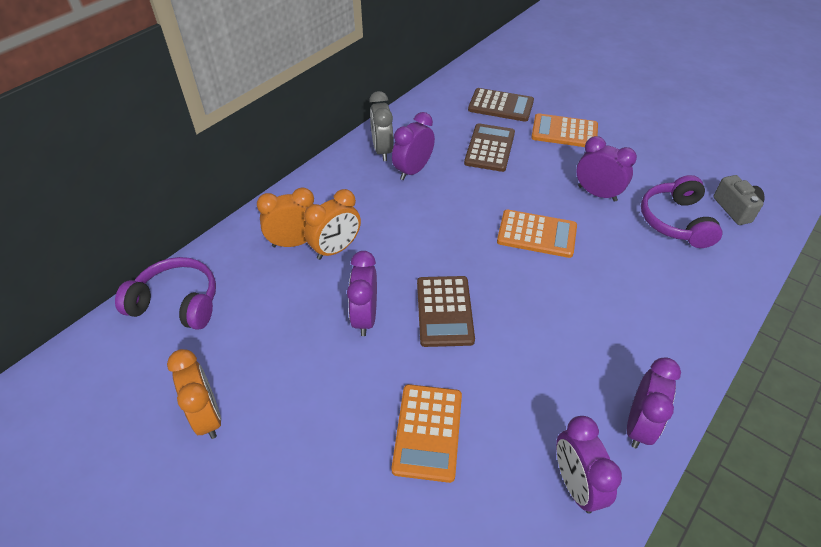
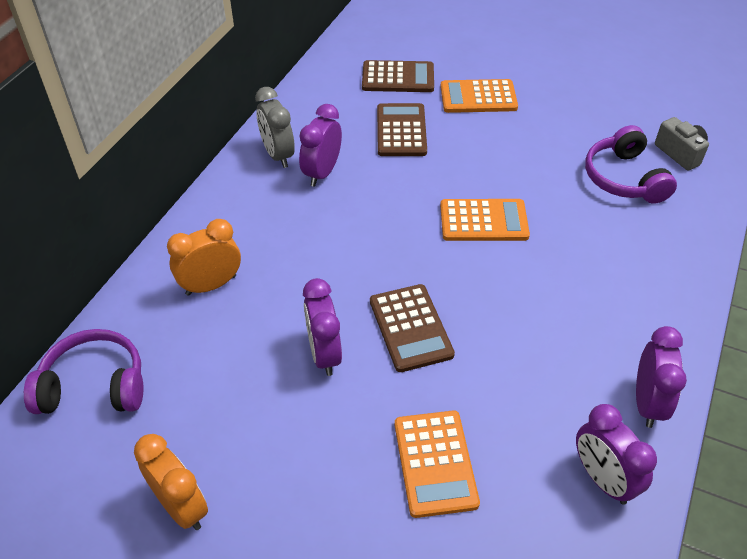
camera: 15 degrees left, 0 degrees up
(336, 249) = (263, 283): orange clock -> none
(597, 193) = (534, 162): purple clock -> none

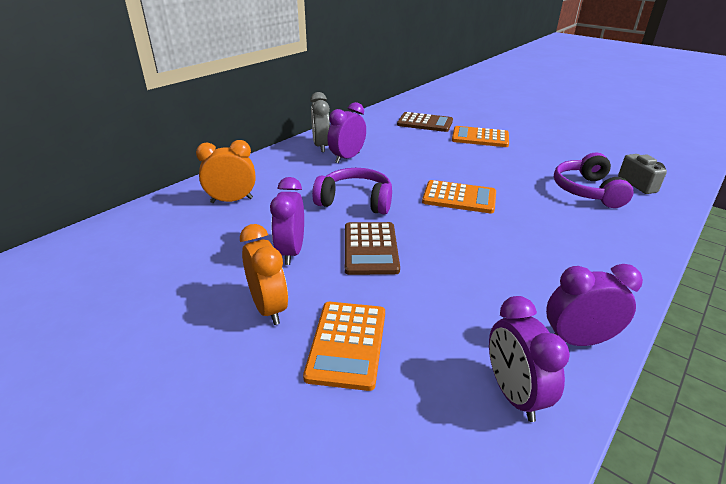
camera: 15 degrees right, 15 degrees down
(94, 386) = (107, 239): purple headphones -> purple headphones (355, 201)
(181, 506) = (110, 327): orange clock -> orange clock (269, 308)
(401, 131) = (415, 146): brown calculator -> none
(647, 403) = (577, 340): purple clock -> purple clock turned 120 degrees counterclockwise

